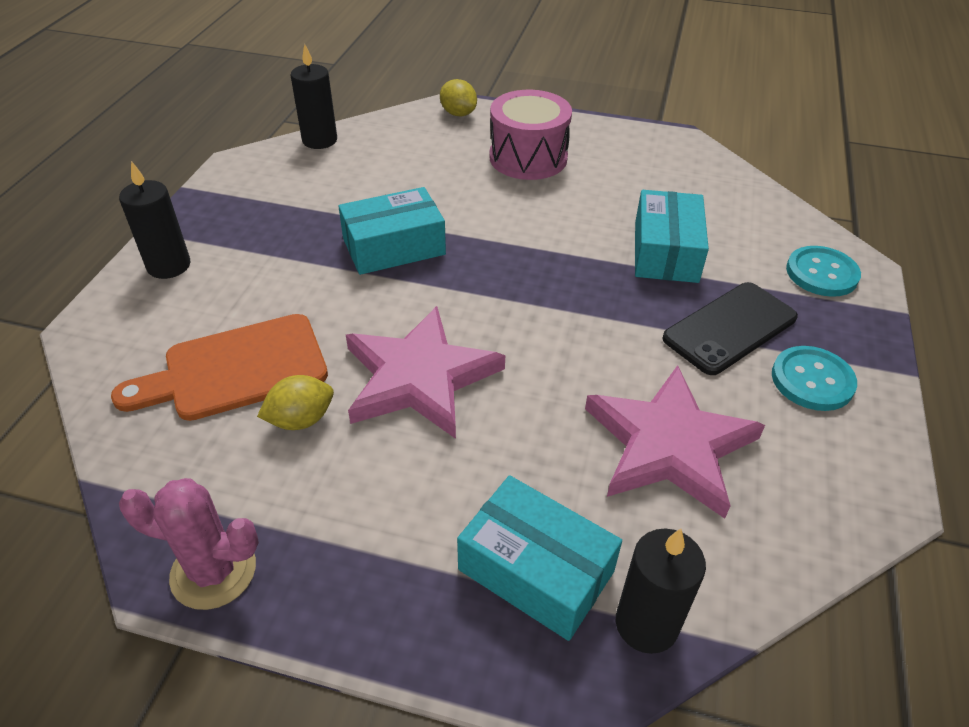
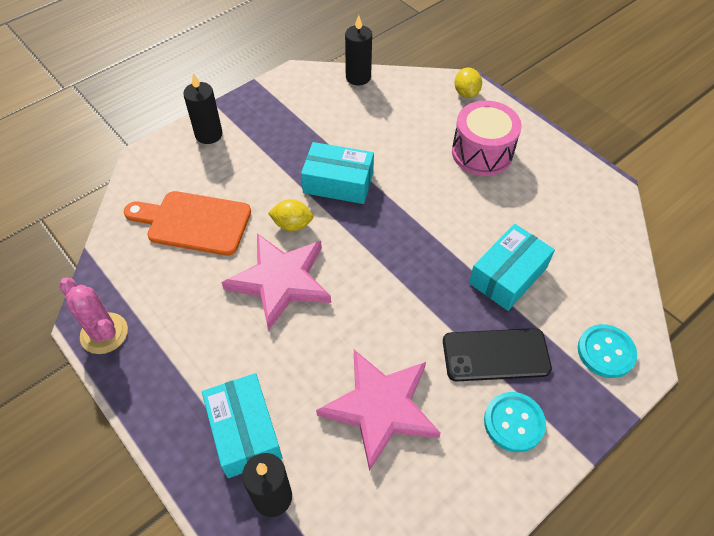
camera: 35 degrees right, 10 degrees up
(301, 419) = (202, 272): yellow lemon -> yellow lemon (292, 225)

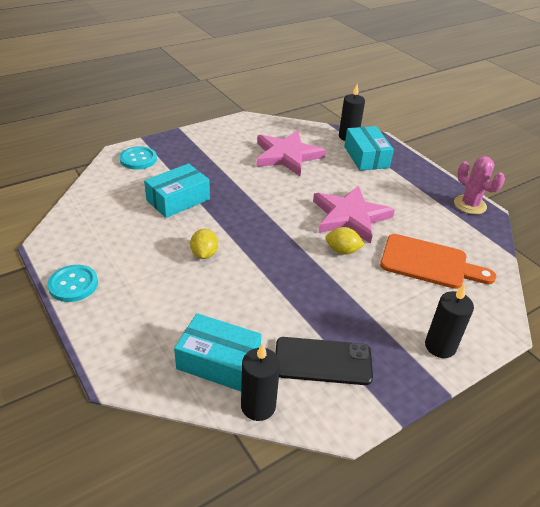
camera: 175 degrees left, 15 degrees down
(338, 182) = (299, 279): turquoise box -> turquoise box (218, 361)
(466, 93) = (126, 362): yellow lemon -> yellow lemon (204, 254)
(482, 153) = (147, 288): pink drum -> none
(495, 355) = (209, 166): black phone -> black phone (323, 361)
(514, 422) = (212, 143): turquoise button -> turquoise button (73, 284)

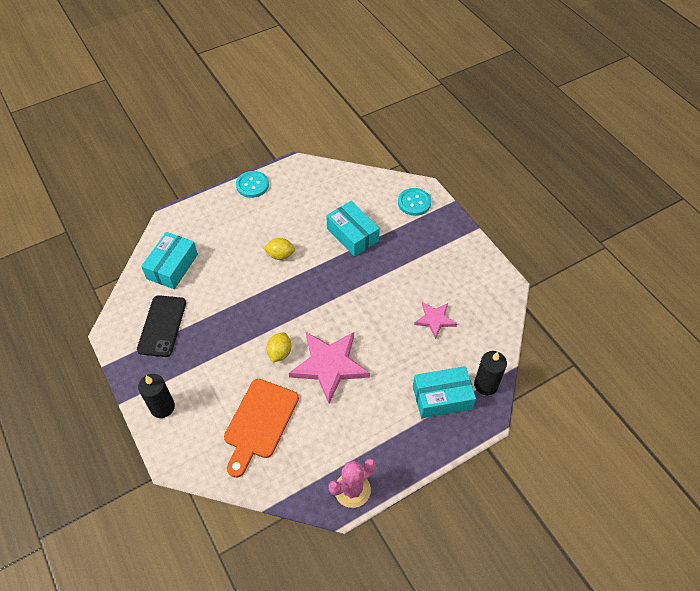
camera: 95 degrees right, 15 degrees up
(258, 406) = (134, 287): black candle -> none
(287, 156) = (435, 320): pink star -> pink star, size x0.55

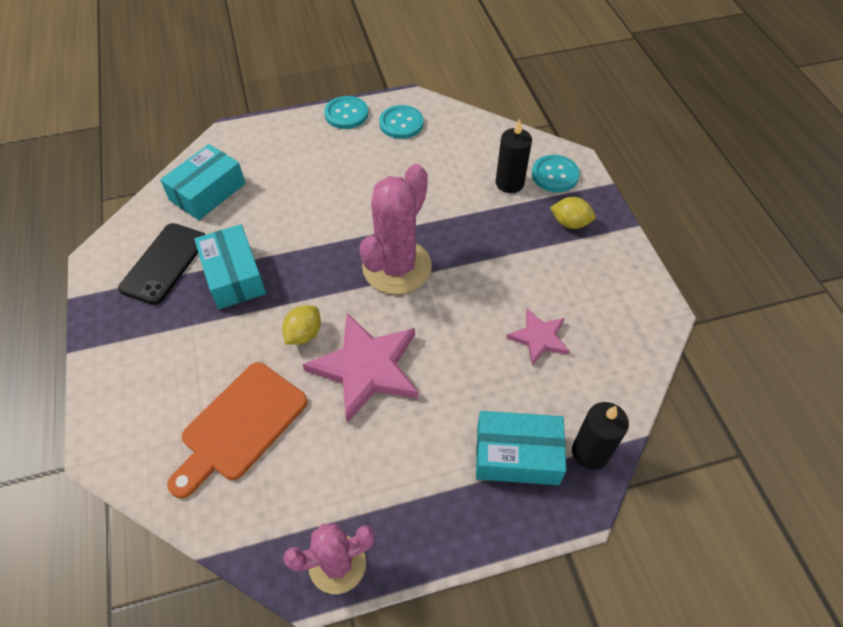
camera: 15 degrees right, 0 degrees up
(162, 407) = (120, 371): black candle -> black candle (509, 183)
(280, 255) = (351, 206): yellow lemon -> yellow lemon (570, 223)
(295, 185) = (401, 123): none -> turquoise button
(327, 292) = (397, 267): none -> pink cactus
(352, 235) = (457, 199): turquoise box -> turquoise box (234, 276)

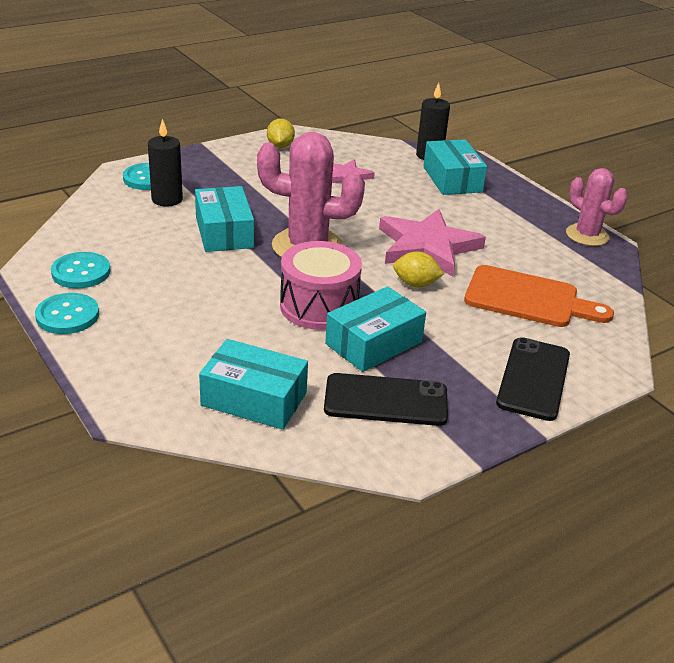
camera: 110 degrees left, 20 degrees down
(130, 374) = (533, 379): none -> black phone
(299, 253) = (319, 306): none -> pink drum
(439, 213) = (224, 232): none -> turquoise box
(570, 223) = (211, 169): yellow lemon -> yellow lemon (280, 146)

